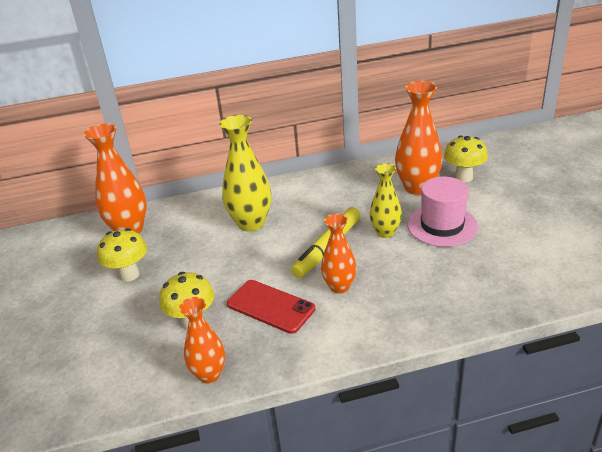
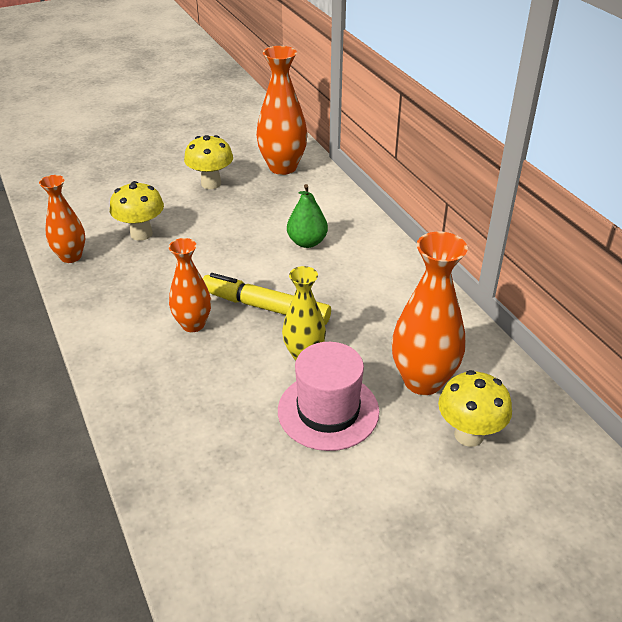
camera: 75 degrees right, 5 degrees up
(251, 223) = (307, 242): yellow vase -> green pear
(270, 306) = (161, 278): red phone -> none

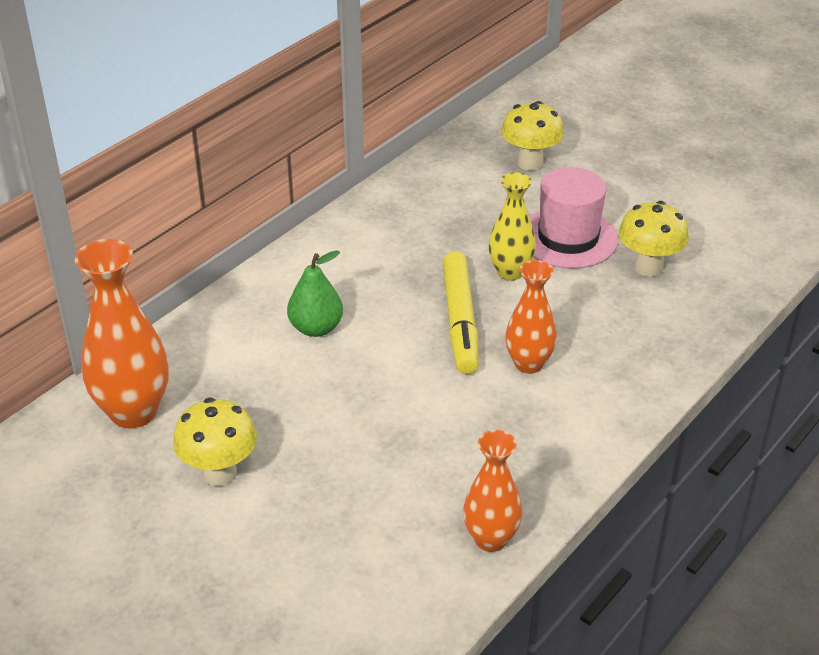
camera: 115 degrees left, 0 degrees up
(141, 234) = (393, 490): yellow mushroom -> yellow mushroom (648, 267)
(423, 381) = (487, 196): orange vase -> none

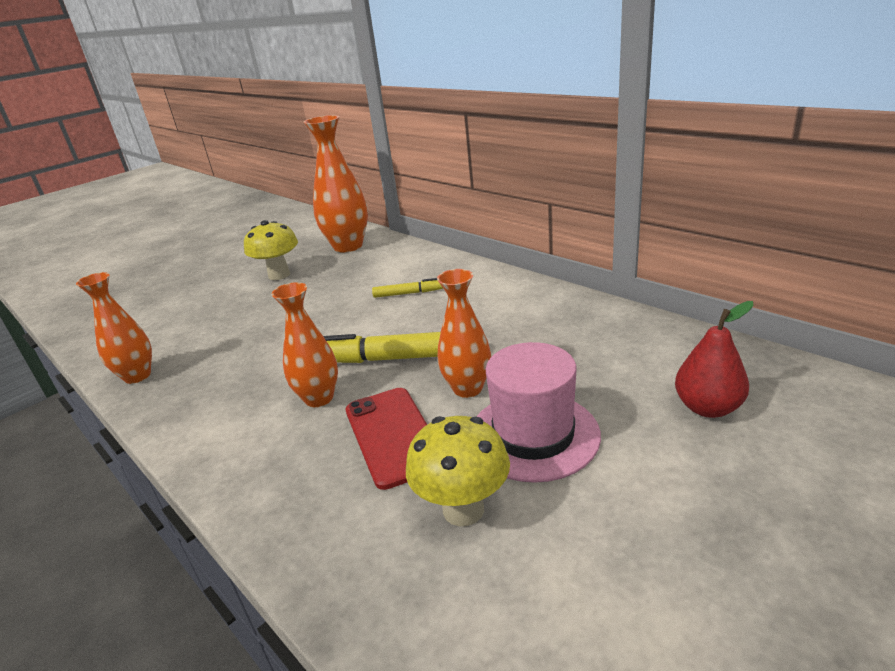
camera: 100 degrees right, 10 degrees down
(316, 328) = (408, 293): green pear -> yellow marker
(510, 272) = (467, 388): yellow vase -> orange vase
(530, 163) = (708, 408): yellow mushroom -> red pear
(577, 309) = (393, 435): none -> red phone

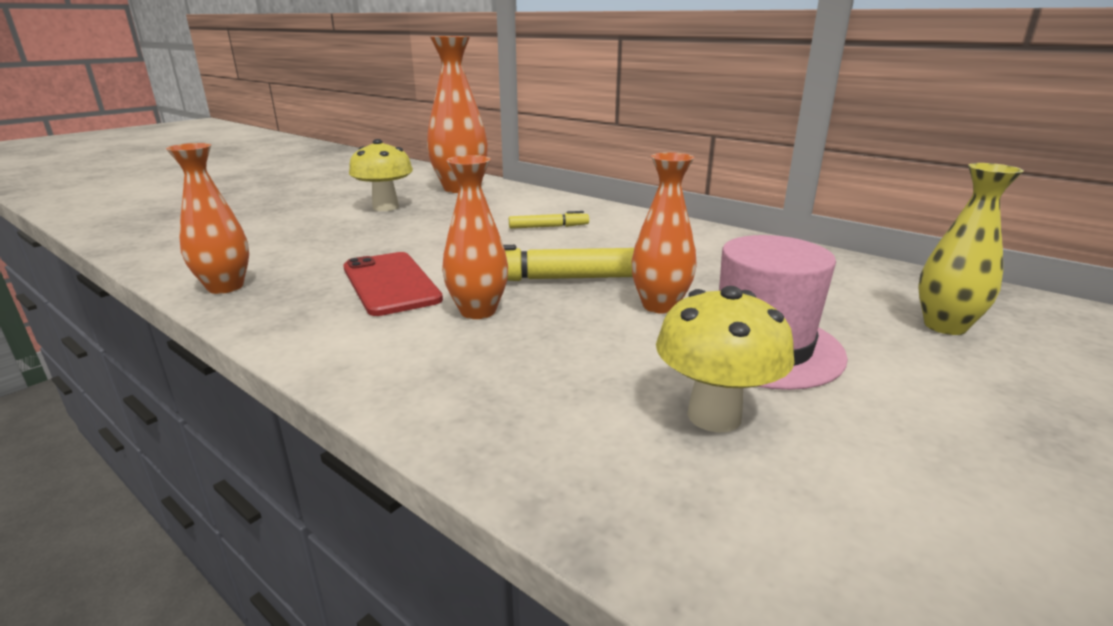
camera: 10 degrees left, 5 degrees down
(393, 435) = (589, 346): red phone -> red phone (391, 283)
(708, 408) = (945, 326): red pear -> yellow vase

